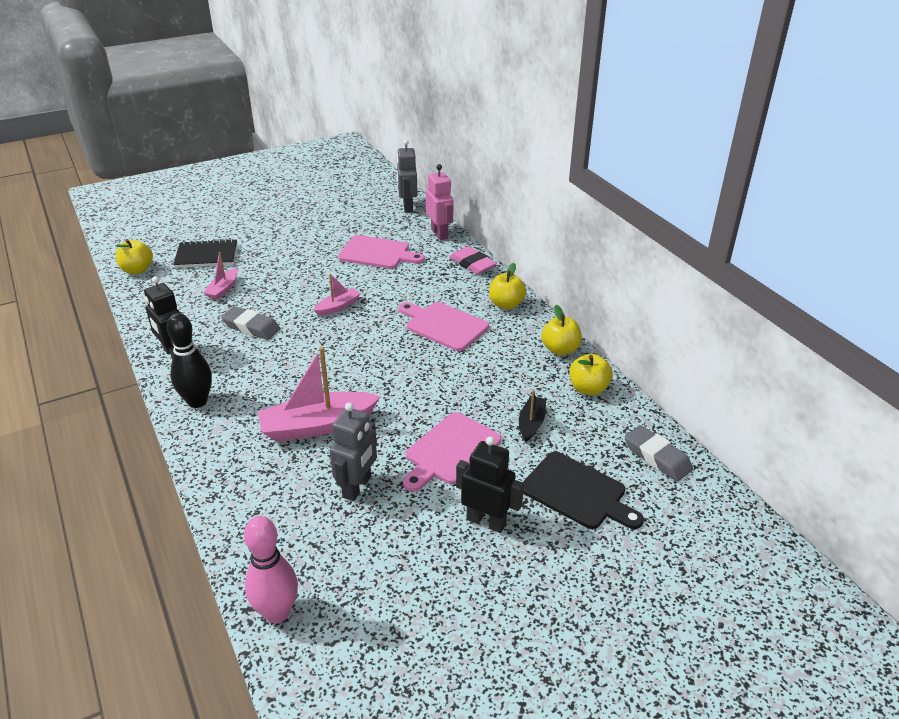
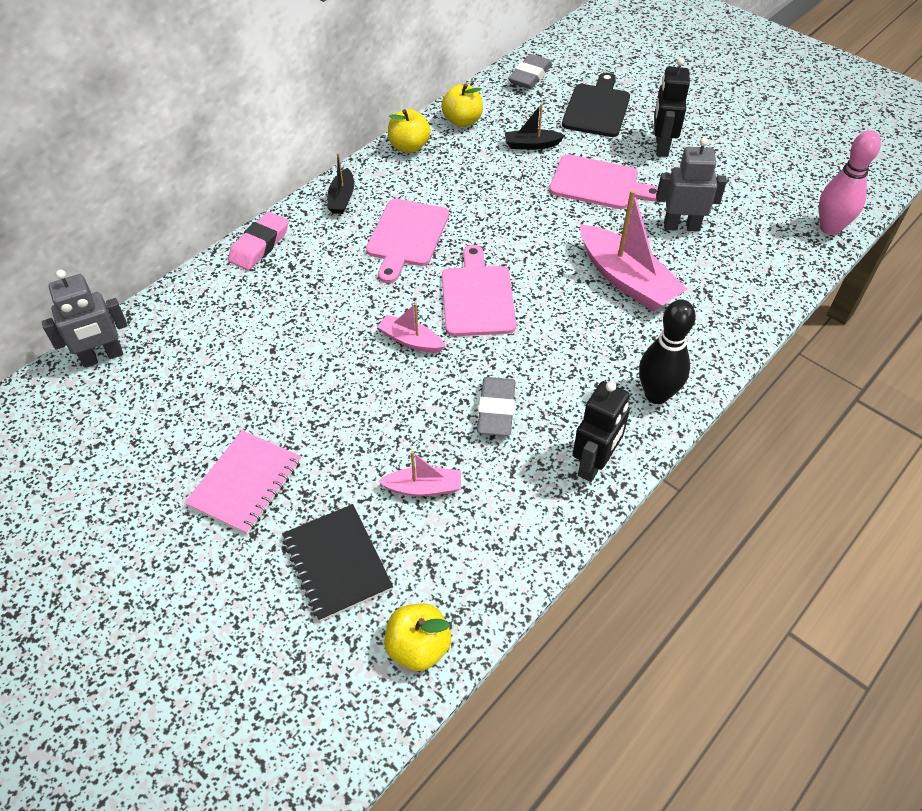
camera: 110 degrees left, 15 degrees up
(281, 237) = (245, 483): none -> pink notebook
(377, 253) = (259, 346): pink cutting board -> pink cutting board (477, 297)
(439, 234) = (184, 297): pink robot -> none
(506, 304) = (342, 198): yellow apple -> black boat

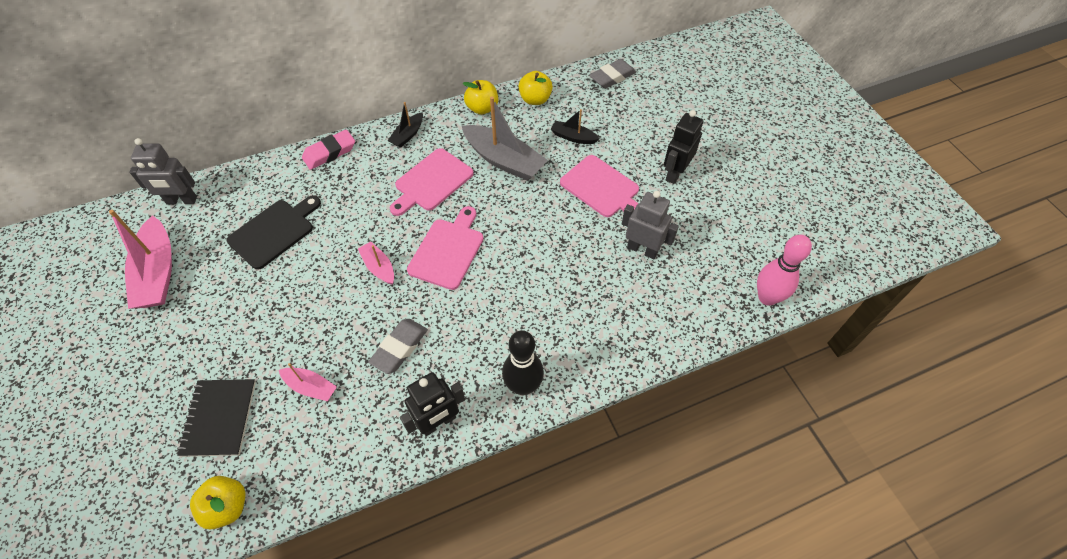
camera: 25 degrees right, 5 degrees up
(245, 483) = (204, 332): pink notebook -> none
(473, 190) = (504, 160): none -> grey boat
(597, 108) = (646, 122): black cutting board -> black cutting board (274, 232)
(626, 280) = (567, 279): pink boat -> pink boat (158, 273)

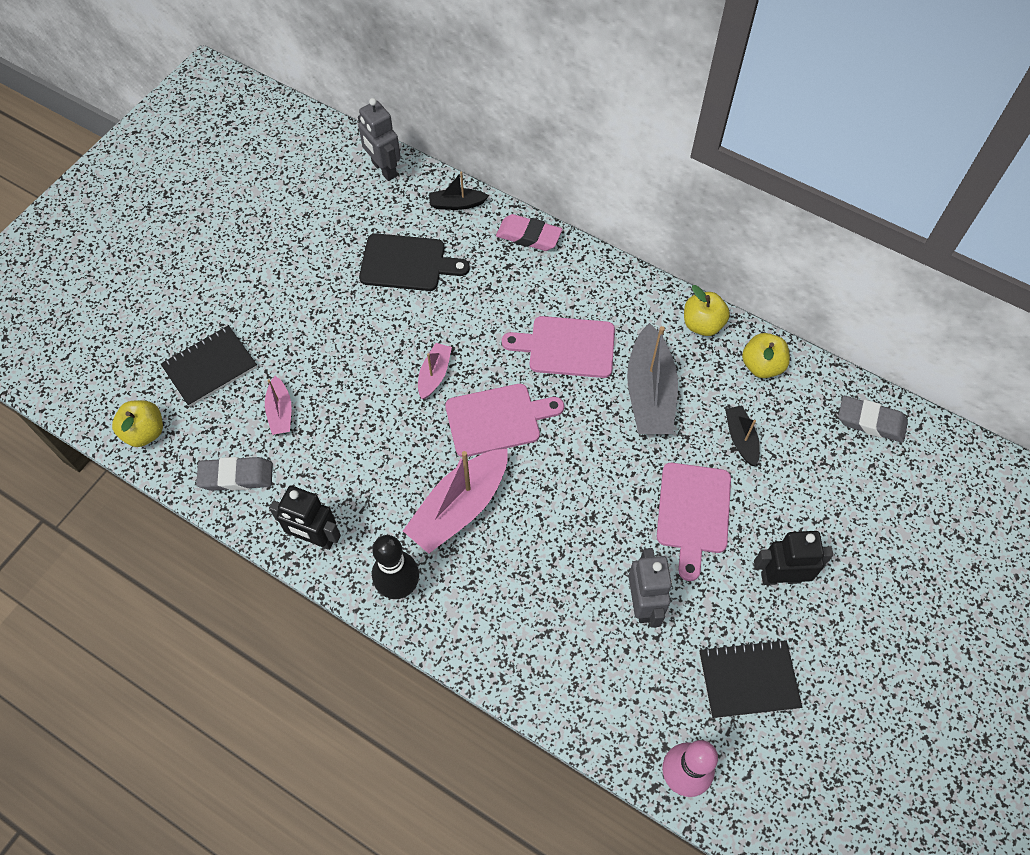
camera: 55 degrees right, 5 degrees up
(158, 273) = (303, 214): pink boat -> pink boat (459, 507)
(399, 348) = (365, 453): grey eraser -> grey eraser (236, 476)
(408, 135) = (607, 284): black boat -> black boat (457, 204)
(728, 227) = (748, 679): none -> black notebook

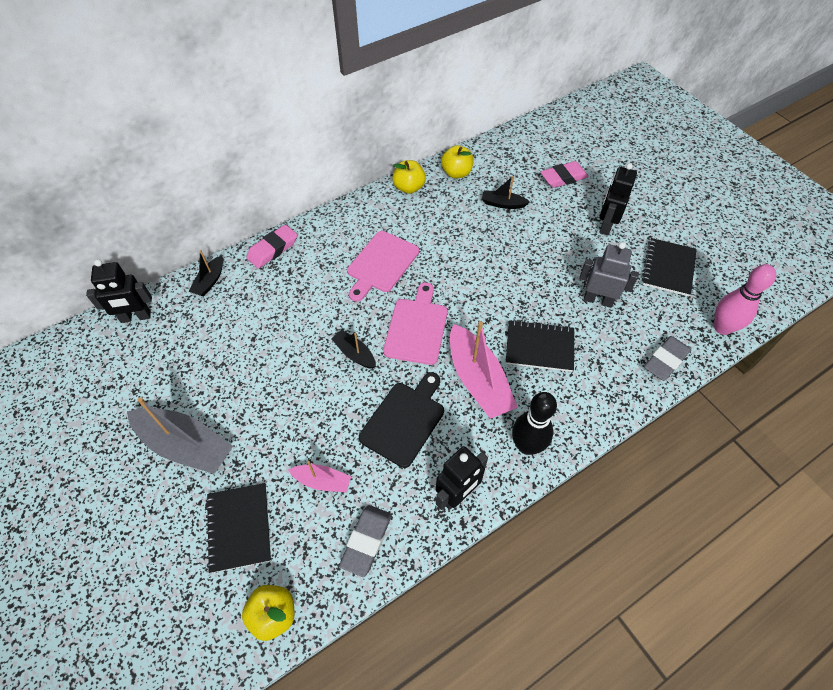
camera: 65 degrees left, 5 degrees down
(384, 169) = (136, 317): grey robot -> black robot
(407, 263) = (240, 334): black cutting board -> black cutting board (404, 420)
(434, 375) = (354, 354): pink boat -> black boat
(536, 557) = (539, 347): none -> black notebook
(650, 393) = (444, 234): grey boat -> grey boat (185, 445)
(693, 513) = (544, 248): pink cutting board -> none
(837, 496) = (563, 178): none -> pink eraser
(870, 422) = (522, 143): grey eraser -> grey eraser (665, 360)

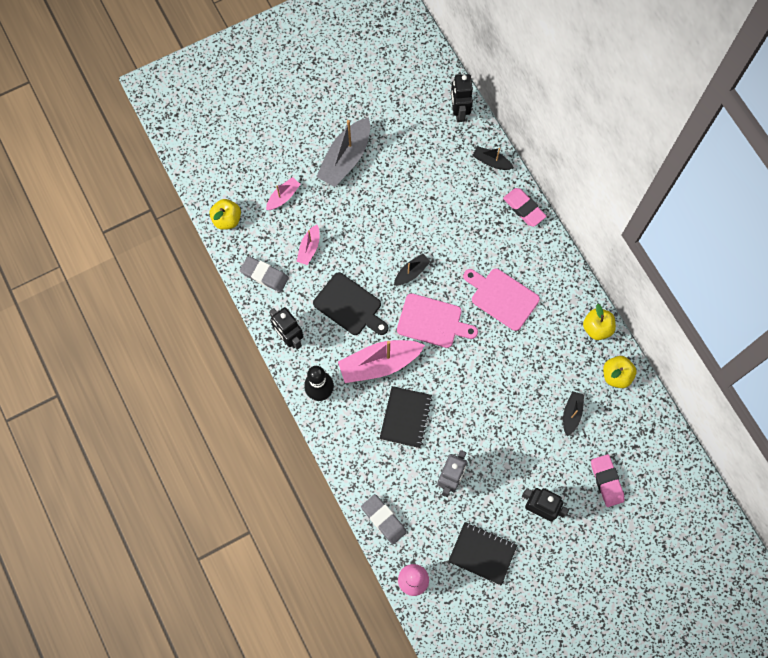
camera: 95 degrees right, 15 degrees up
(239, 528) = (283, 197): black notebook -> pink boat

